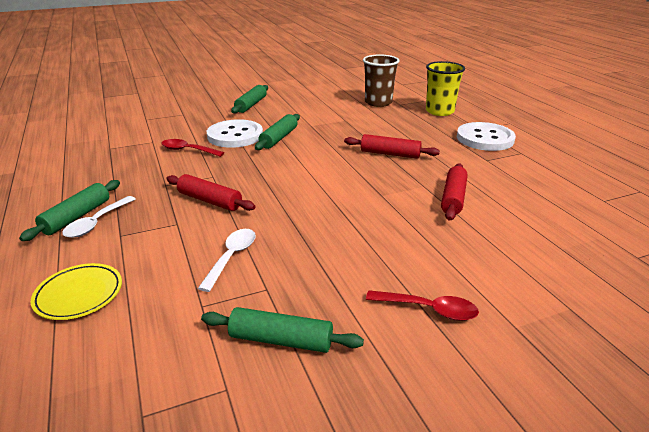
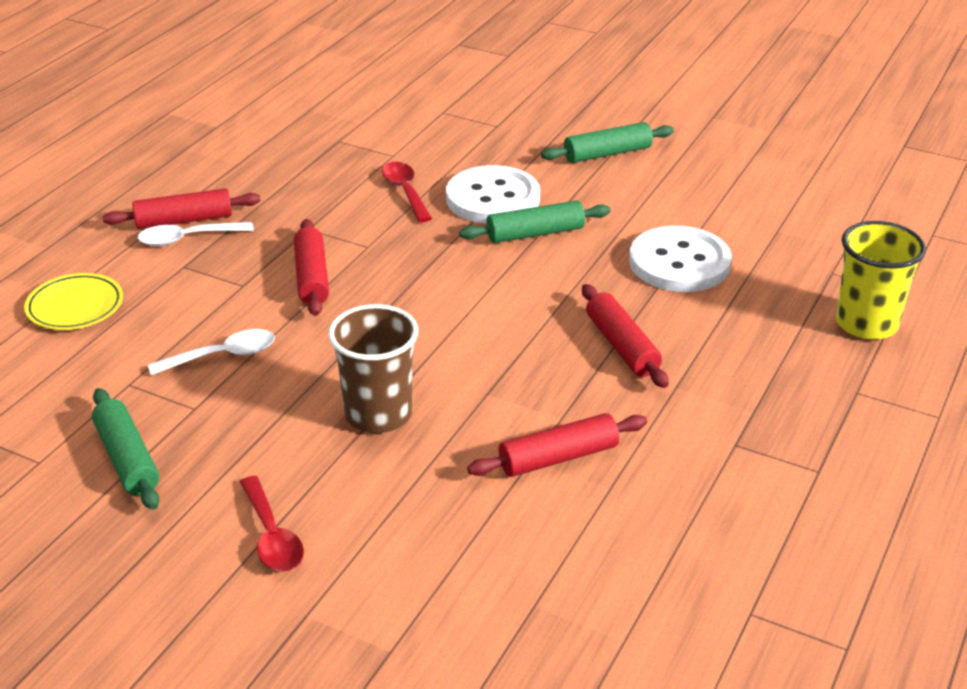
camera: 50 degrees right, 5 degrees up
(77, 217) = (184, 220): green rolling pin -> red rolling pin
(378, 102) = (802, 250): brown cup -> brown cup (378, 414)
(485, 138) = (820, 413): white button -> white button (679, 263)

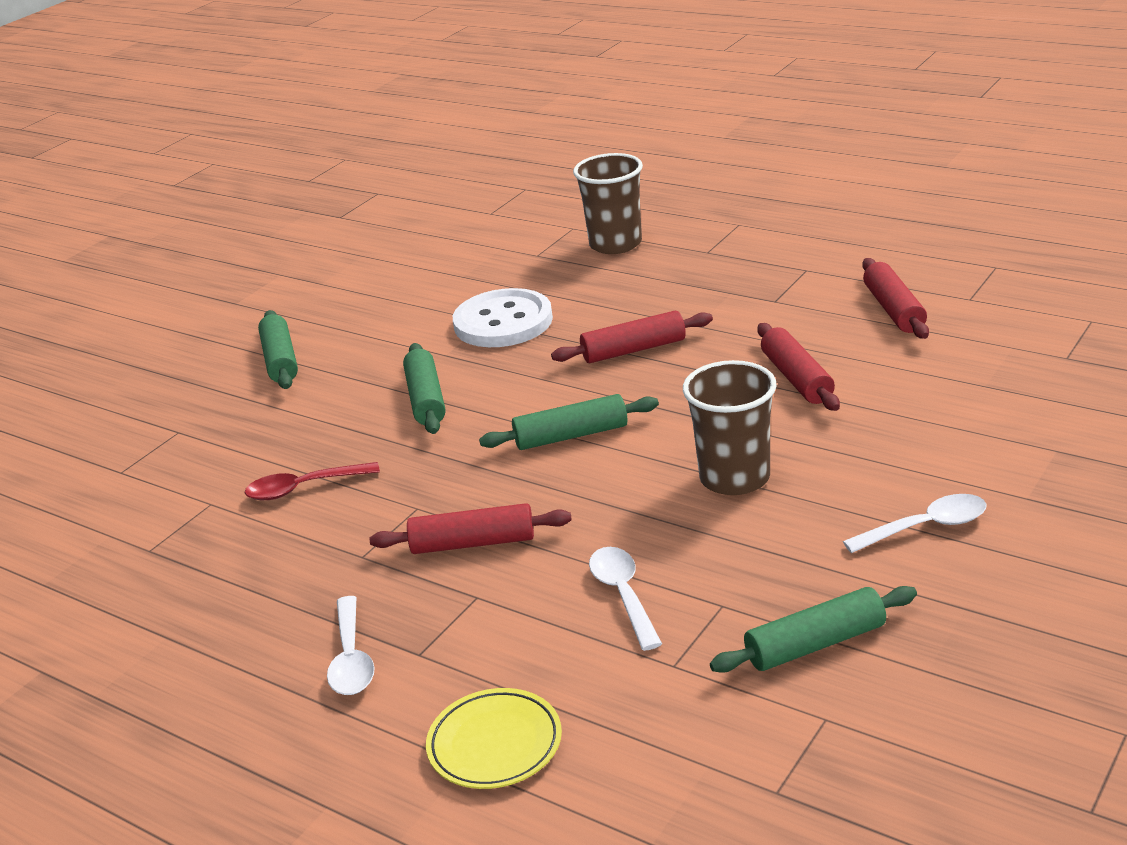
camera: 80 degrees left, 5 degrees down
(184, 220) = (302, 668): red rolling pin -> red rolling pin (893, 309)
(272, 536) = (926, 527): red spoon -> white spoon
(465, 316) = (571, 435): none -> green rolling pin
(492, 198) = (344, 428): white button -> none
(866, 324) = (615, 244): yellow cup -> brown cup

